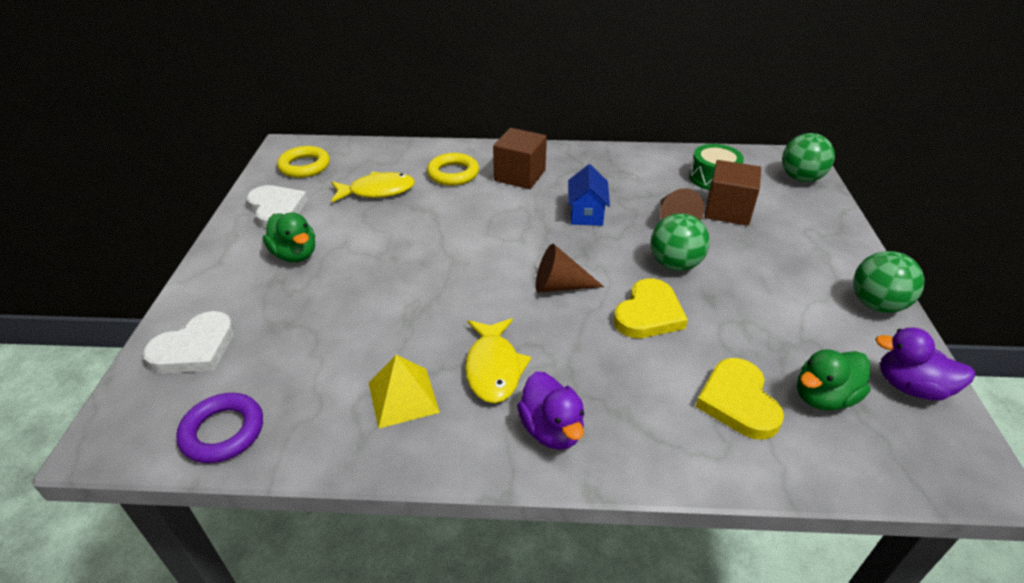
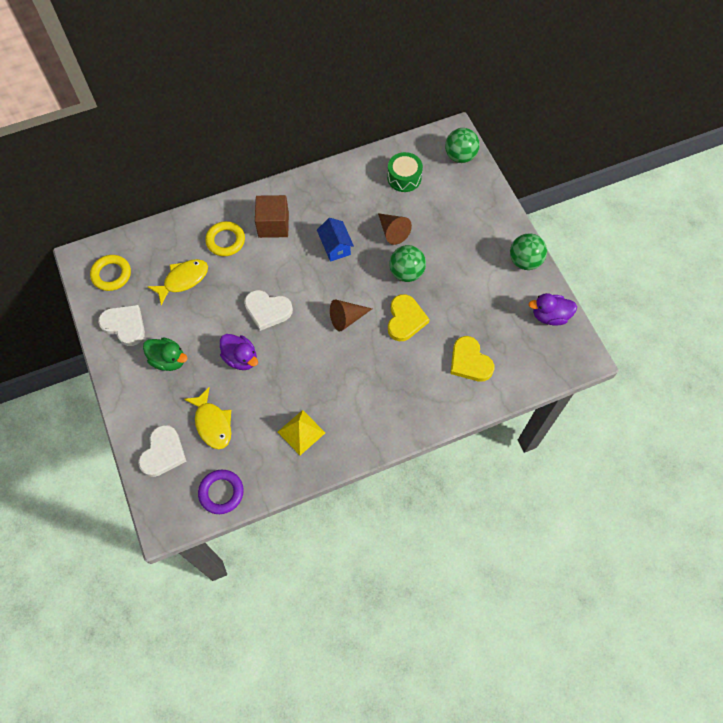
camera: 25 degrees left, 25 degrees up
(456, 246) = (267, 310): none -> white heart
(493, 368) = (338, 393): yellow fish -> yellow fish (212, 423)
(551, 429) = (386, 418): purple duck -> purple duck (241, 358)
(727, 210) = (423, 209): brown cube -> none
(823, 397) = (510, 341): green duck -> none

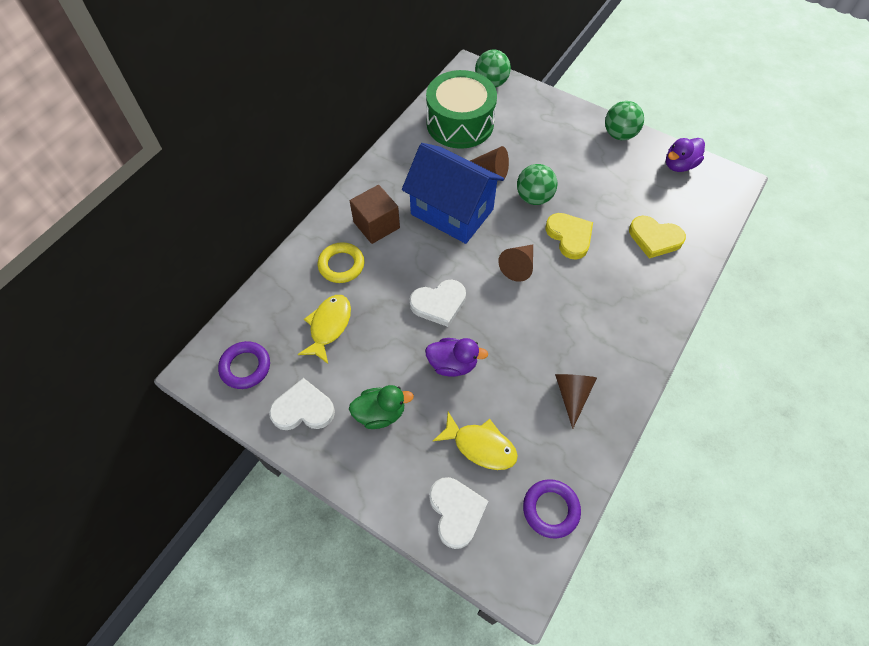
camera: 35 degrees left, 5 degrees down
(111, 274) = (245, 367): yellow ring -> purple ring
(301, 432) = (572, 395): yellow pyramid -> brown cone
(335, 247) = (452, 212): blue house -> blue house, size x2.12
(404, 178) = (460, 123): green drum -> green drum, size x1.85

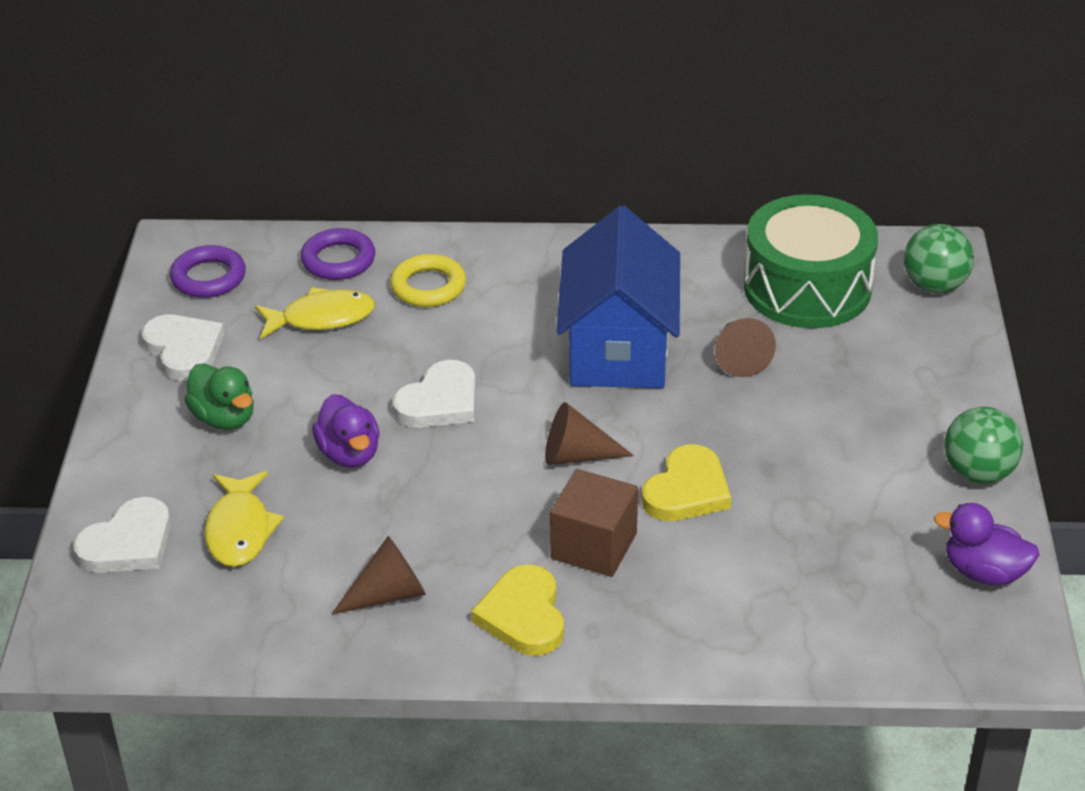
camera: 60 degrees right, 20 degrees down
(376, 225) = (526, 288): brown cube -> brown cube (593, 546)
(439, 304) = (439, 401): white heart -> white heart turned 90 degrees counterclockwise
(534, 197) = (730, 423): green ball -> none
(550, 509) = (188, 634): purple ring -> purple ring (338, 260)
(654, 238) = (777, 592): yellow heart -> yellow heart (523, 615)

